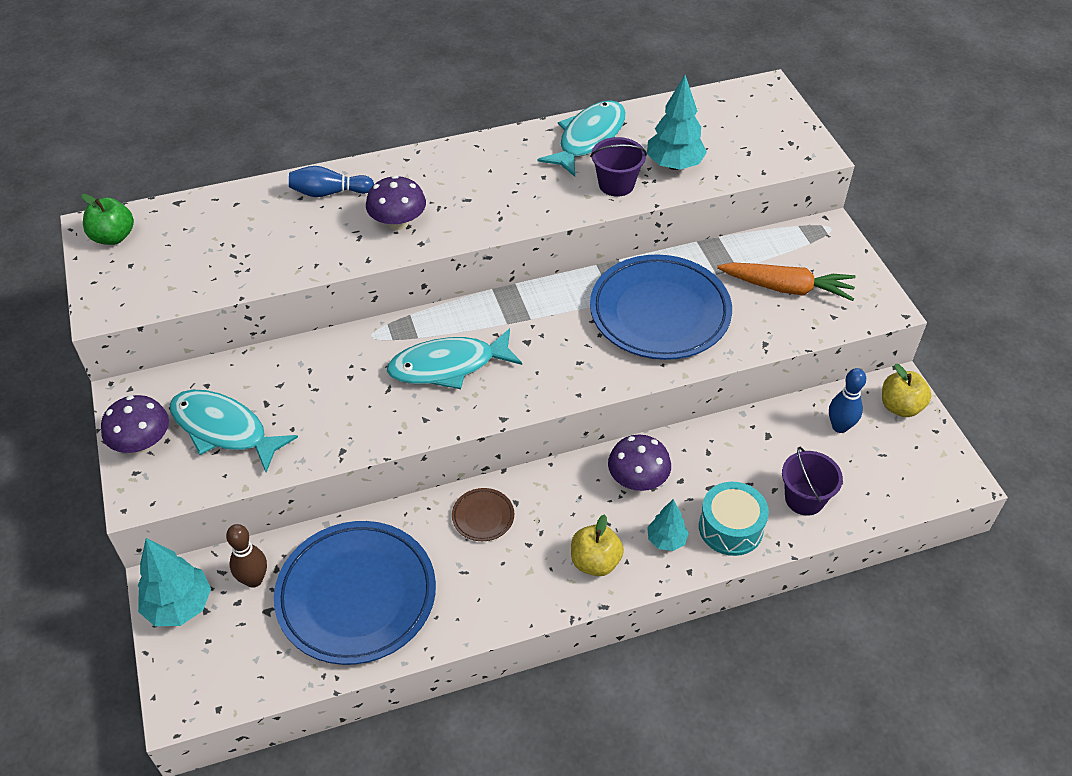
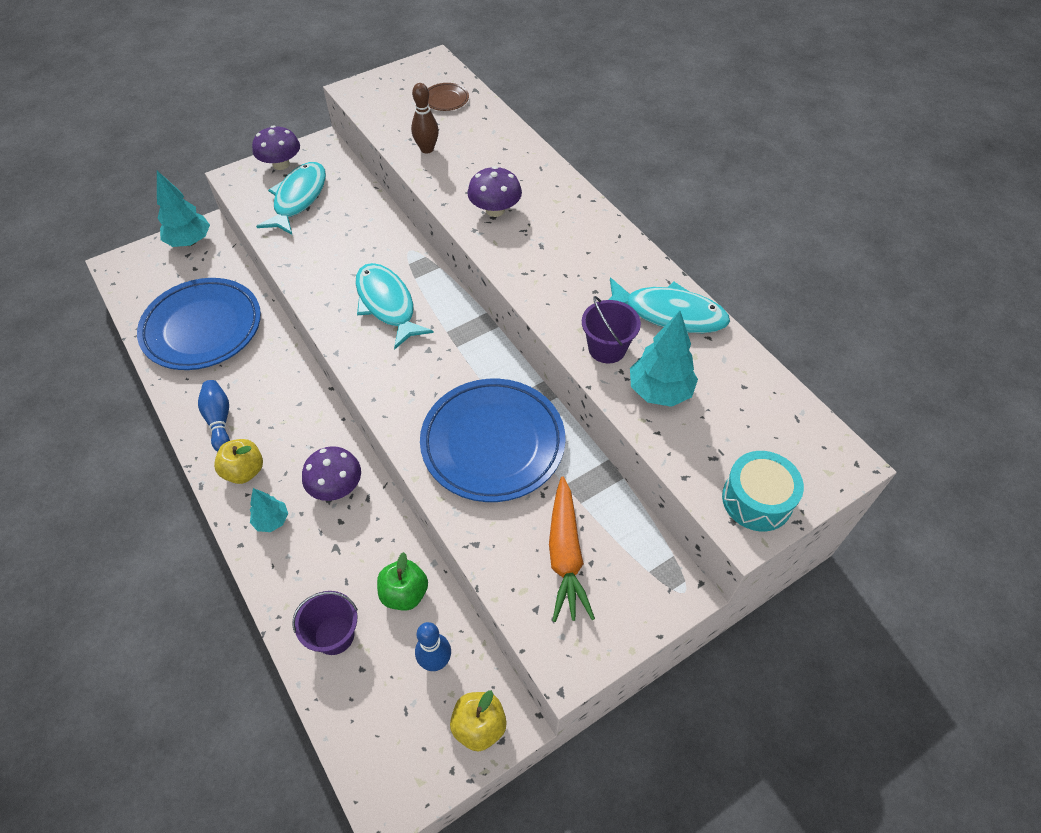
camera: 75 degrees right, 5 degrees up
(113, 237) = (427, 72): green apple -> green apple (404, 593)
(254, 580) = (213, 271): brown bowling pin -> brown bowling pin (427, 149)
(329, 192) = (517, 162): blue bowling pin -> blue bowling pin (219, 420)
(483, 517) = (282, 385): brown plate -> brown plate (446, 100)
(730, 527) = (291, 572): turquoise drum -> turquoise drum (757, 499)

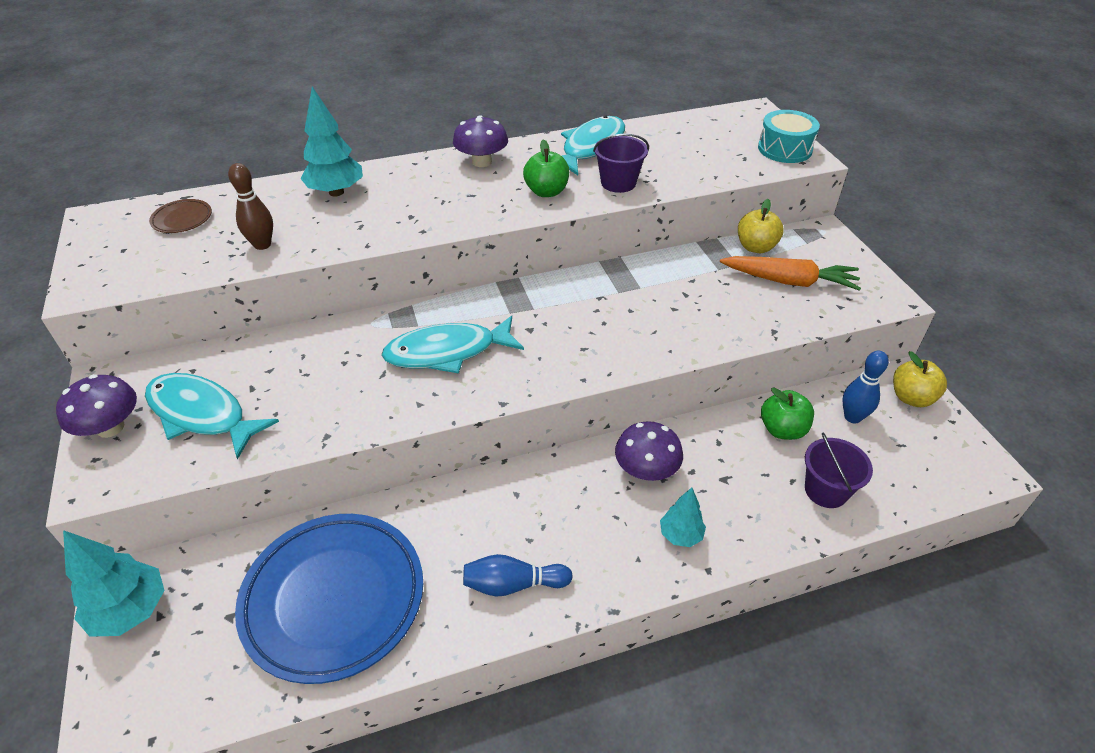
camera: 75 degrees left, 10 degrees down
(244, 471) = (603, 559): yellow apple -> yellow apple (756, 247)
(493, 443) = (664, 303): blue plate -> none
(495, 210) = (401, 213): purple mushroom -> purple mushroom (481, 162)
(567, 296) = (546, 192): none -> green apple
(659, 391) = (673, 167): turquoise tree -> turquoise tree (336, 192)

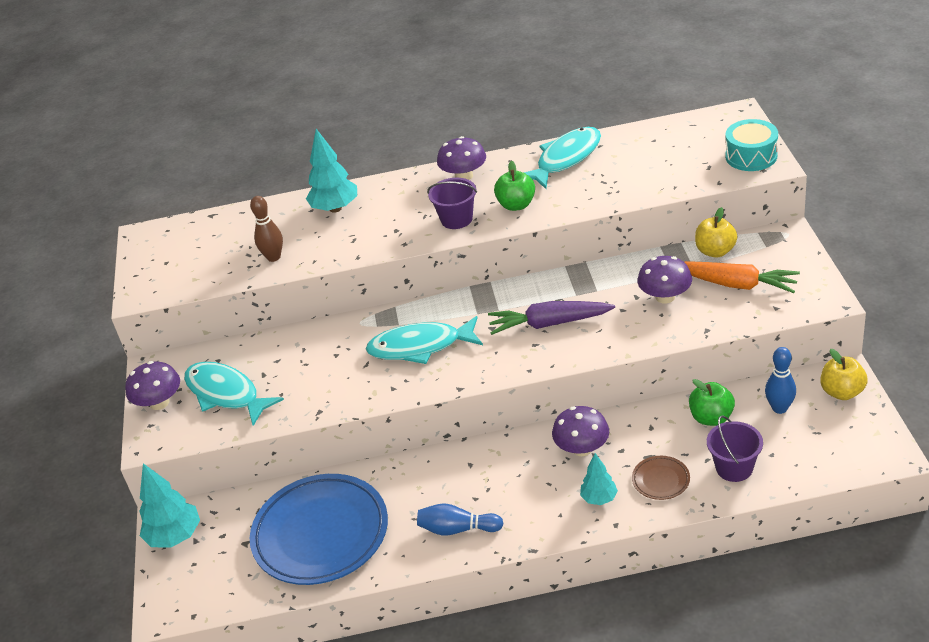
camera: 15 degrees right, 5 degrees down
(182, 219) = (210, 235): brown plate -> brown plate (661, 480)
(595, 324) = (549, 323): none -> purple carrot
(618, 183) = (583, 195): purple bucket -> purple bucket (456, 219)
(717, 294) = (665, 297): none -> purple mushroom

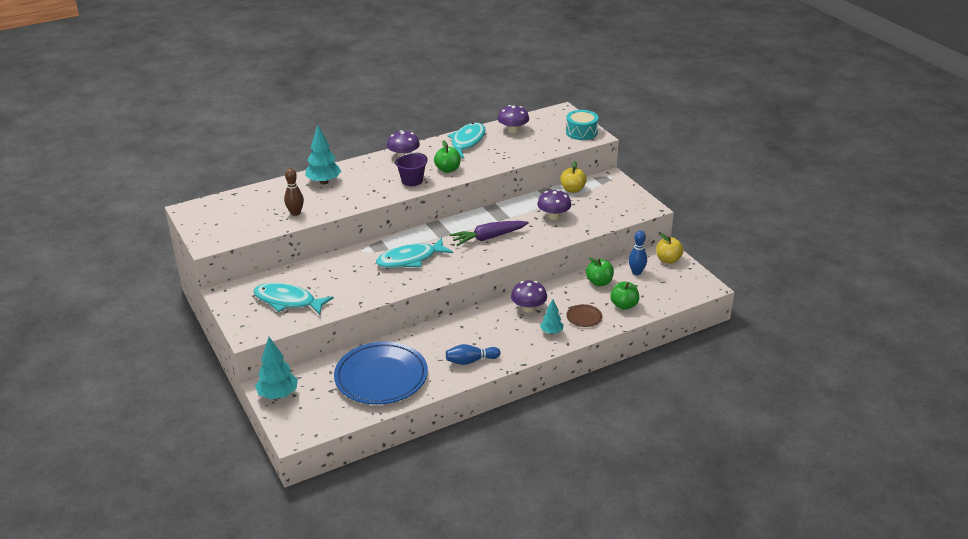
camera: 25 degrees left, 5 degrees down
(159, 402) = (241, 312): purple mushroom -> purple mushroom (513, 130)
(734, 468) = (624, 305): purple bucket -> green apple
(736, 284) = (593, 205): orange carrot -> none

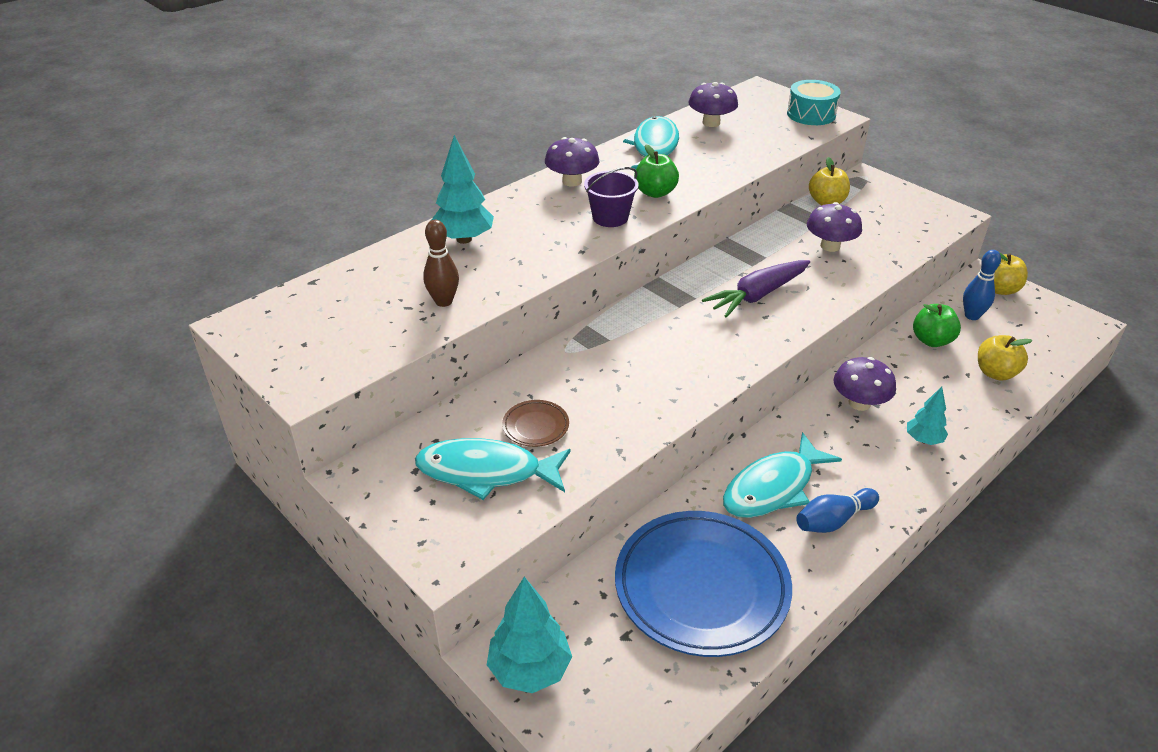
camera: 15 degrees left, 5 degrees up
(410, 259) = (657, 353): turquoise fish -> turquoise fish (773, 487)
(584, 317) = (953, 404): brown plate -> brown plate (535, 426)
(624, 305) = (995, 373): green apple -> yellow apple

